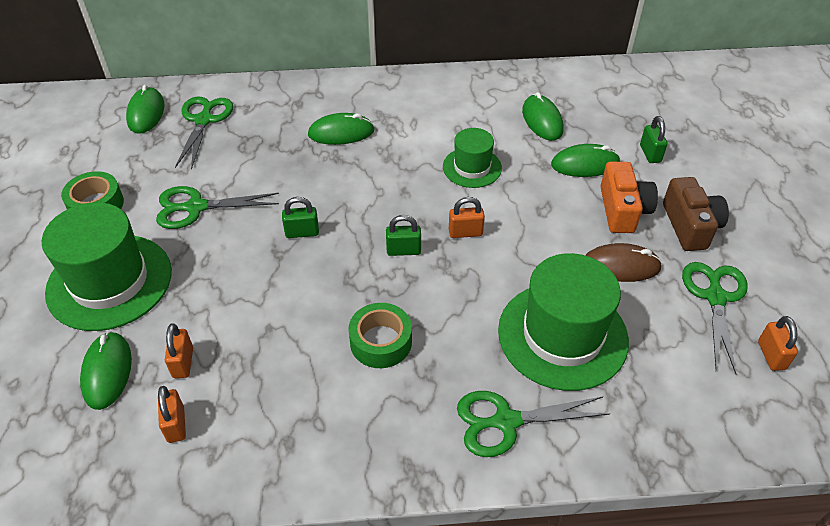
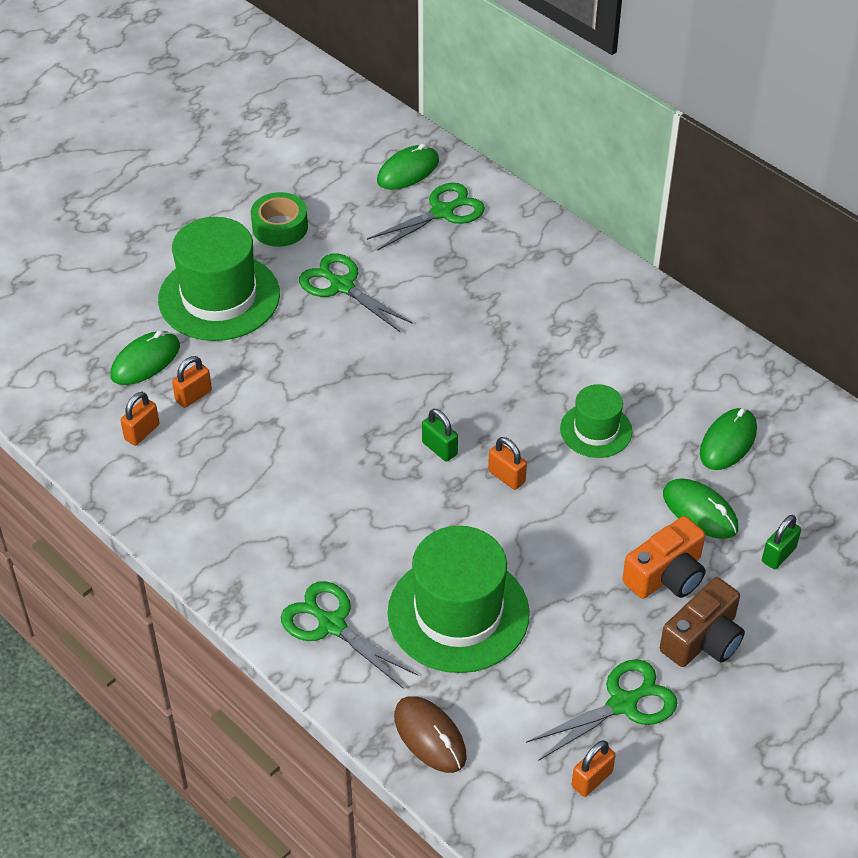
camera: 50 degrees right, 0 degrees up
(302, 232) = (388, 370): green padlock -> none
(341, 133) = (534, 310): green mouse -> none
(381, 342) = (329, 497): green tape -> none
(621, 266) = (587, 612): brown mouse -> brown mouse (430, 736)

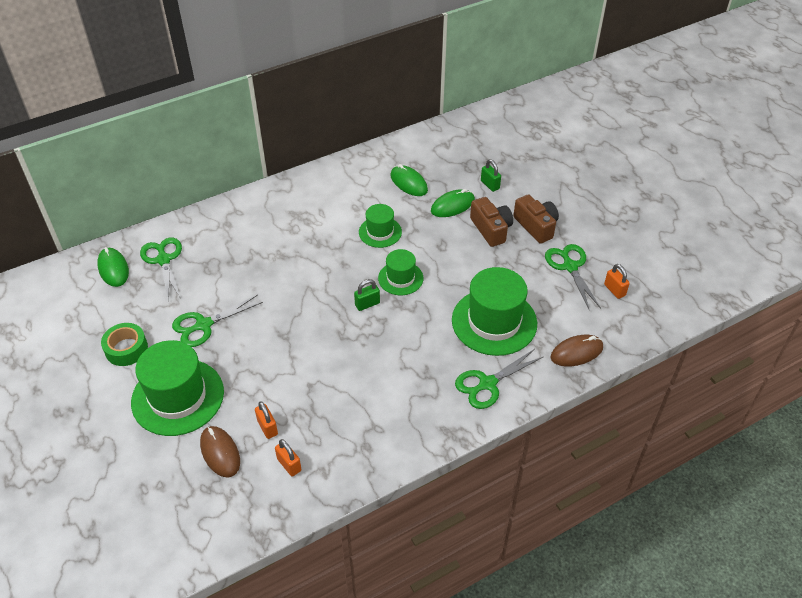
camera: 75 degrees left, 0 degrees up
(145, 361) = (220, 452): green mouse -> brown mouse
(506, 477) = (400, 278): orange padlock -> green hat
(666, 575) = (491, 229): orange camera -> brown camera

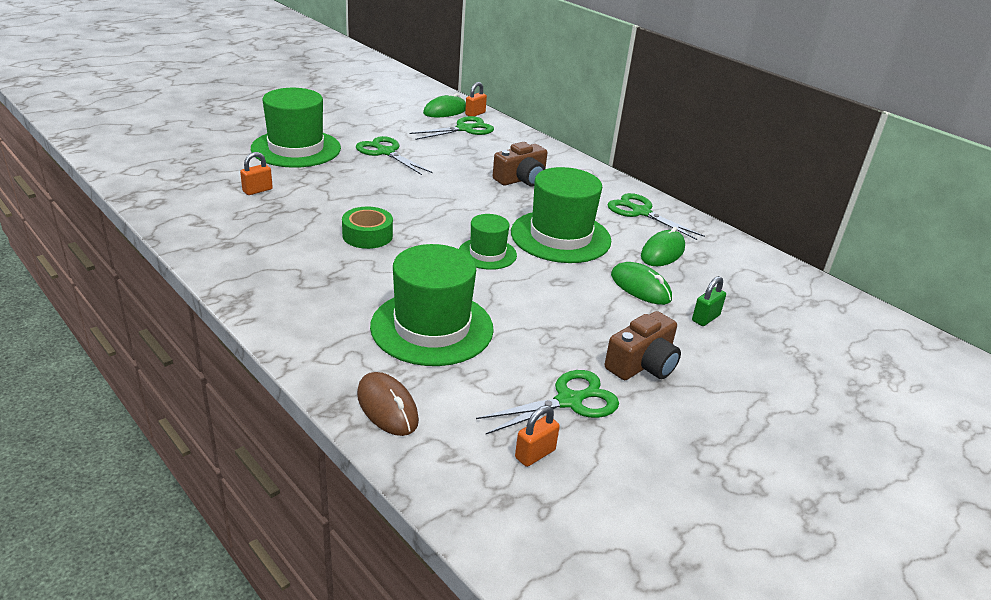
camera: 75 degrees right, 15 degrees down
(126, 349) = (350, 124): green tape -> green tape (367, 235)
(220, 452) = (229, 171): brown mouse -> none
(289, 465) = (209, 204): orange padlock -> orange padlock (475, 114)
(367, 304) = (437, 234): green padlock -> none
(380, 232) = (560, 236): green hat -> green hat, size x1.80
(487, 384) = (320, 324): green scissors -> green scissors (641, 212)
(491, 229) = (612, 321): brown camera -> brown camera (521, 179)

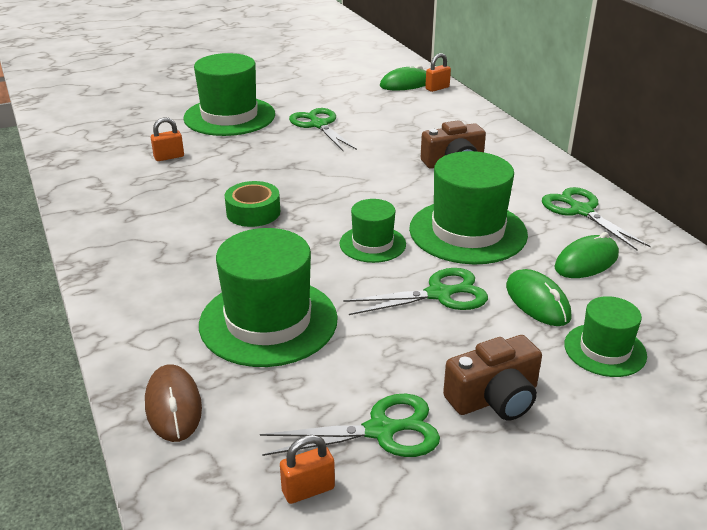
camera: 20 degrees right, 0 degrees up
(464, 129) = (417, 104): green scissors -> green scissors (439, 294)
(705, 318) = (605, 350): green padlock -> green hat

